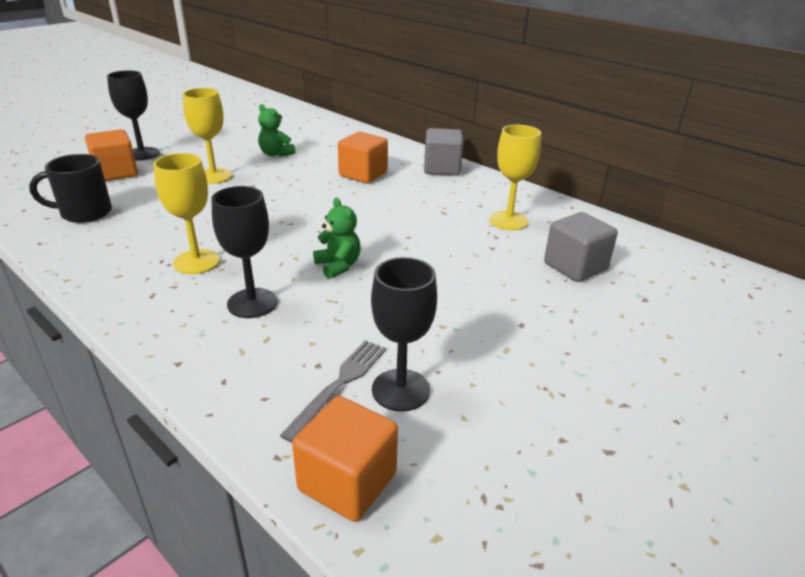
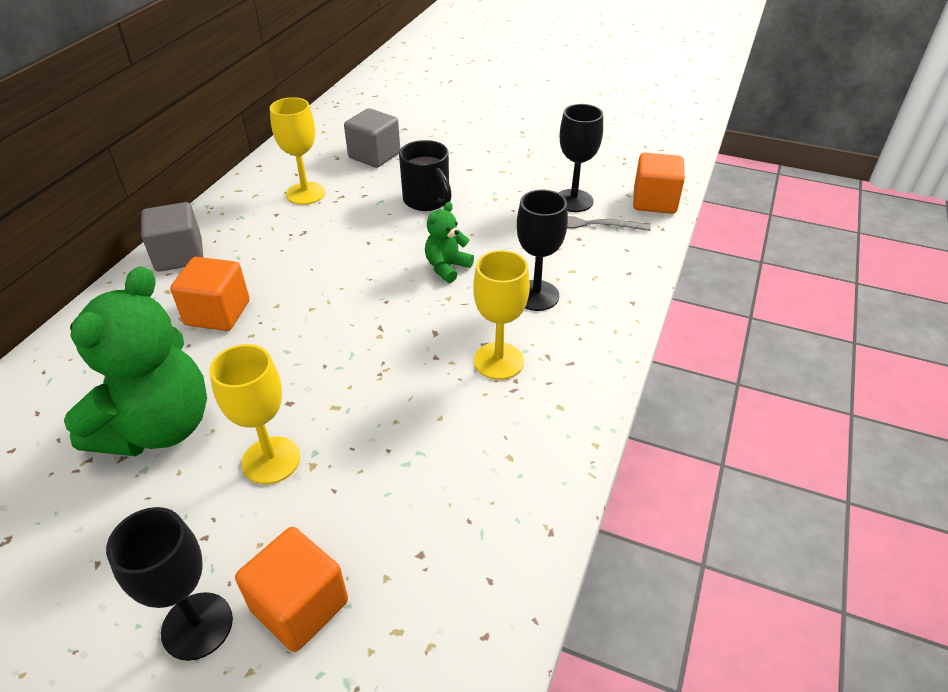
camera: 110 degrees left, 10 degrees up
(84, 213) = (454, 541): black mug -> black mug (427, 200)
(276, 154) = (158, 427): green teddy bear -> green teddy bear, size x2.14

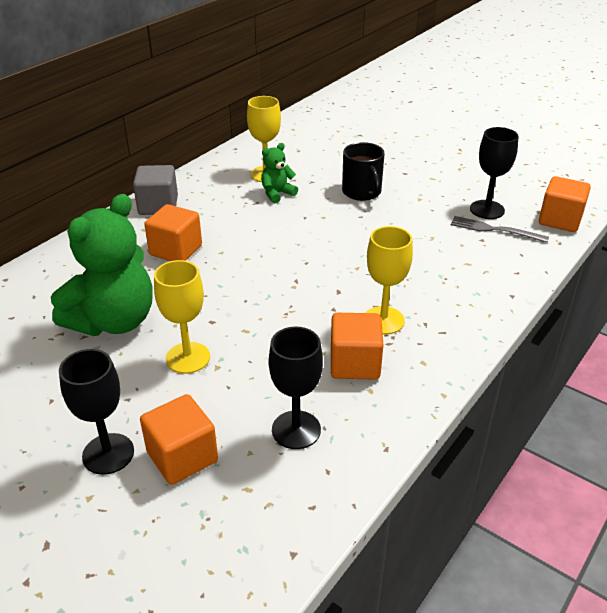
camera: 15 degrees right, 5 degrees down
(374, 155) = (329, 152): grey cube -> none
(447, 267) = (363, 245): green teddy bear -> green teddy bear (277, 194)
(481, 425) = (354, 363): none -> orange cube
(536, 295) = (430, 277): black goblet -> black goblet (296, 430)

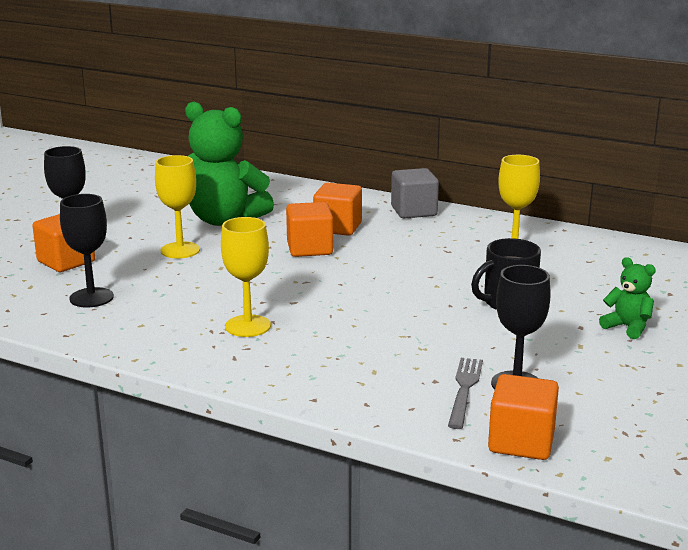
camera: 80 degrees right, 15 degrees down
(277, 194) = (473, 259): green teddy bear -> green teddy bear (627, 327)
(354, 363) = (178, 316): orange cube -> orange cube (309, 248)

